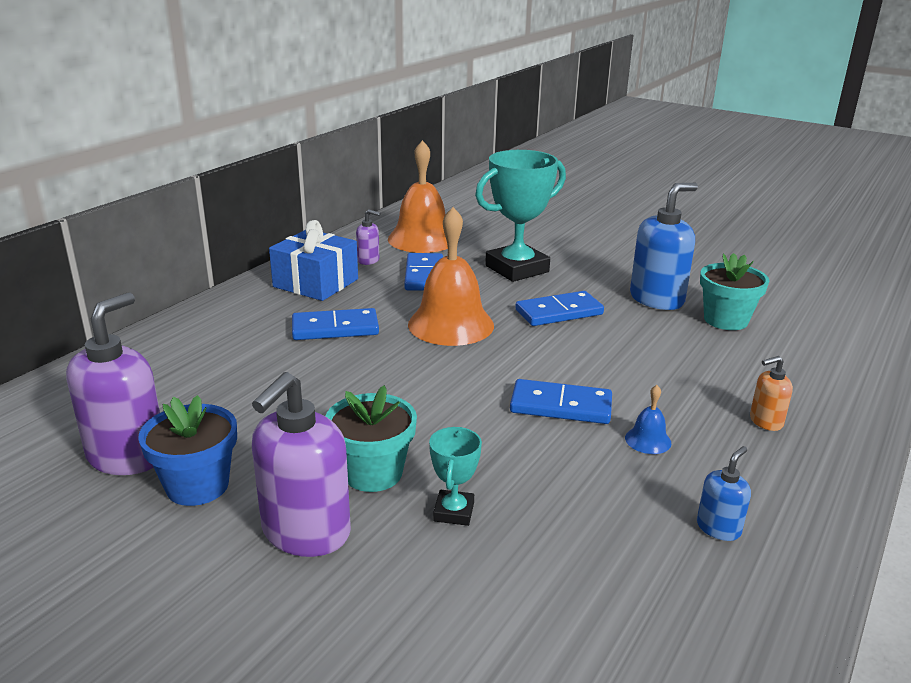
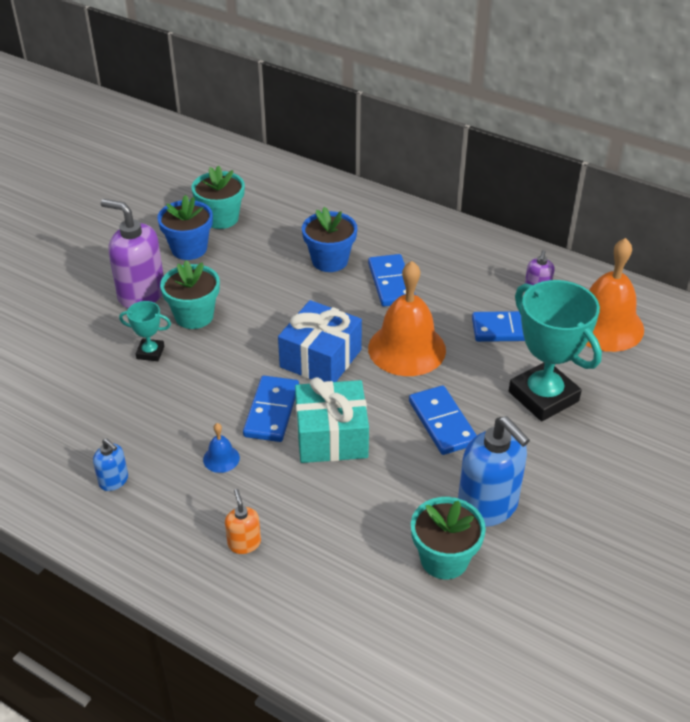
camera: 90 degrees right, 15 degrees up
(127, 456) = (221, 218): purple soap dispenser -> turquoise flower pot
(277, 365) = (330, 260): none -> blue flower pot
(315, 283) = (477, 264): blue gift -> blue gift (320, 358)
(592, 369) = (331, 436): none -> turquoise gift

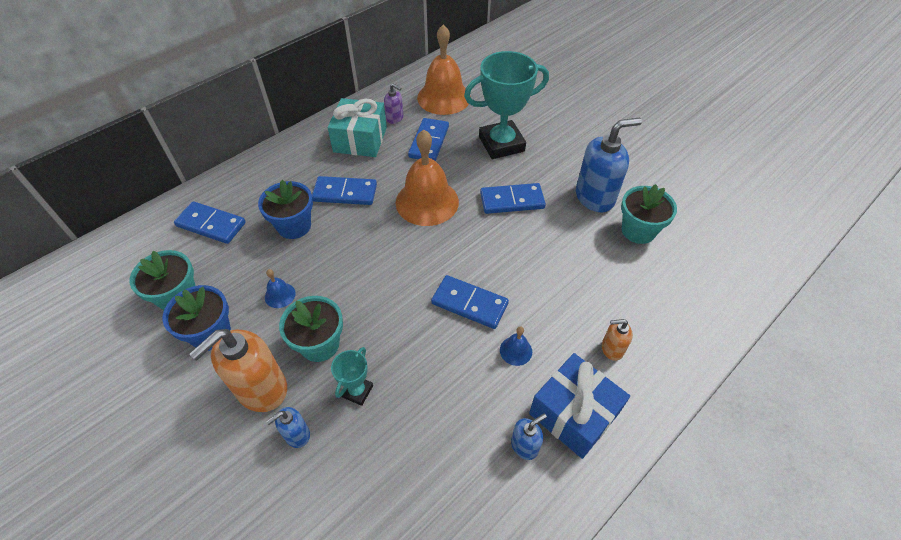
camera: 75 degrees left, 10 degrees up
(102, 327) = (297, 435): none -> blue soap dispenser
(141, 294) = (261, 389): purple soap dispenser -> orange soap dispenser
(241, 276) = (280, 295): none -> blue bell
(310, 209) = (211, 225): none -> blue domino
(320, 358) = (417, 257): blue gift -> blue gift (573, 413)
(331, 436) = (509, 269): turquoise gift -> turquoise gift (360, 140)

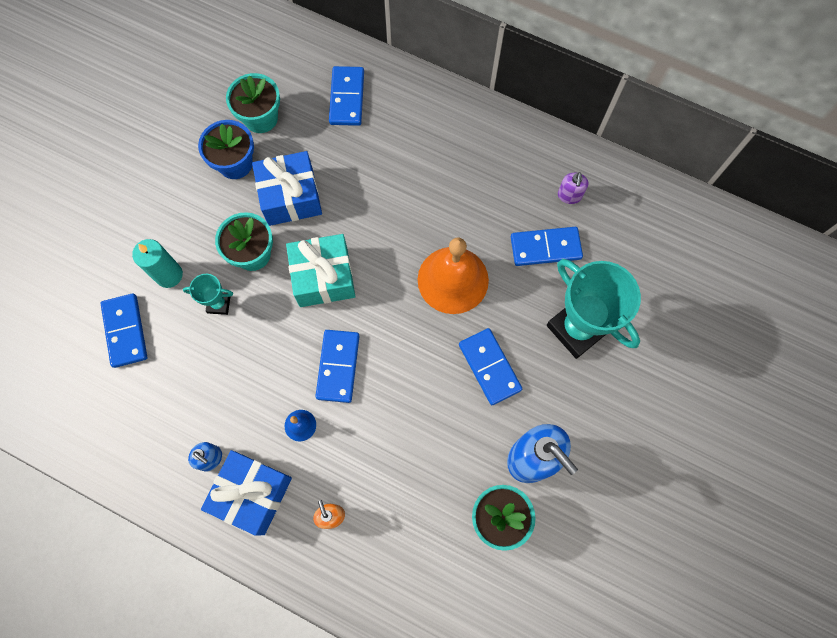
camera: 70 degrees right, 20 degrees up
(261, 389) = (198, 229): orange soap dispenser -> none
(280, 295) = (291, 197): blue bell -> blue gift
(294, 226) = (372, 169): blue flower pot -> none
(297, 435) = (169, 275): blue soap dispenser -> turquoise candle
(345, 193) = (433, 195): blue domino -> blue domino (125, 331)
(360, 140) = (517, 175): turquoise gift -> turquoise gift (323, 277)
(444, 97) = (632, 235): orange bell -> none

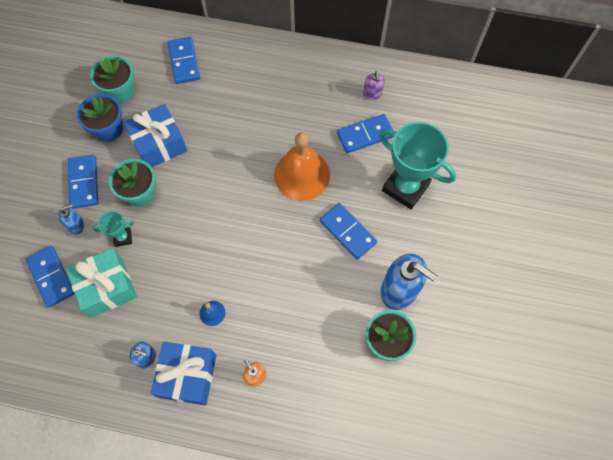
camera: 15 degrees left, 5 degrees down
(169, 275) = (76, 225): turquoise candle -> blue soap dispenser
(323, 277) = (201, 197): turquoise gift -> turquoise gift (107, 287)
(338, 366) = (230, 261): blue domino -> blue domino (84, 182)

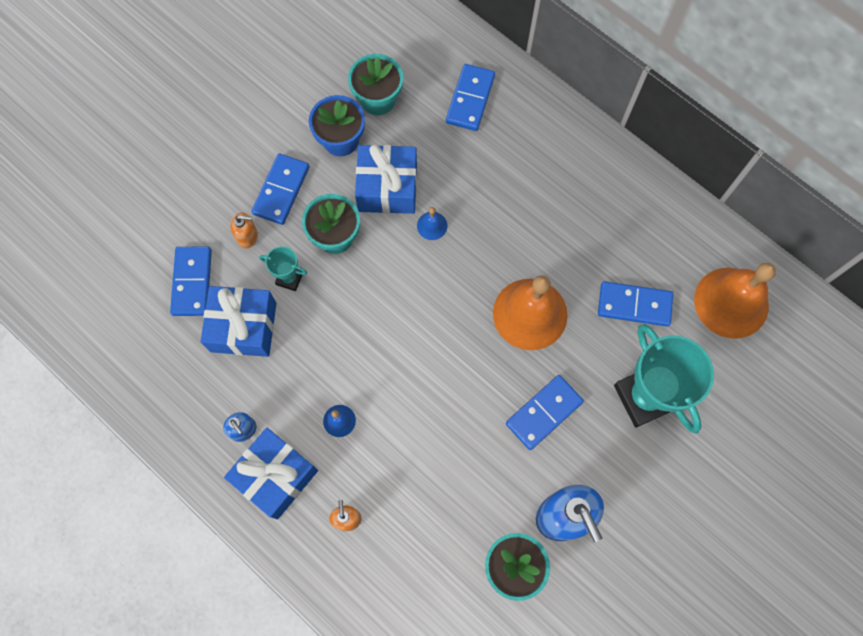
camera: 30 degrees right, 5 degrees up
(76, 225) = (248, 237): blue soap dispenser -> orange soap dispenser
(107, 287) = (243, 327): turquoise gift -> blue gift
(204, 153) = (432, 225): none -> blue bell
(347, 232) = (544, 412): blue domino -> blue domino turned 60 degrees clockwise
(372, 94) = (673, 257): purple soap dispenser -> none
(423, 103) = (731, 302): none -> orange bell

